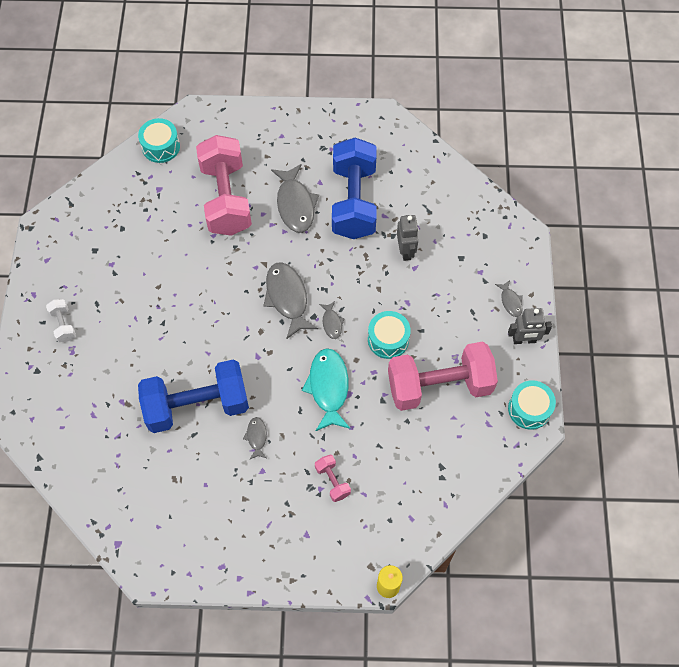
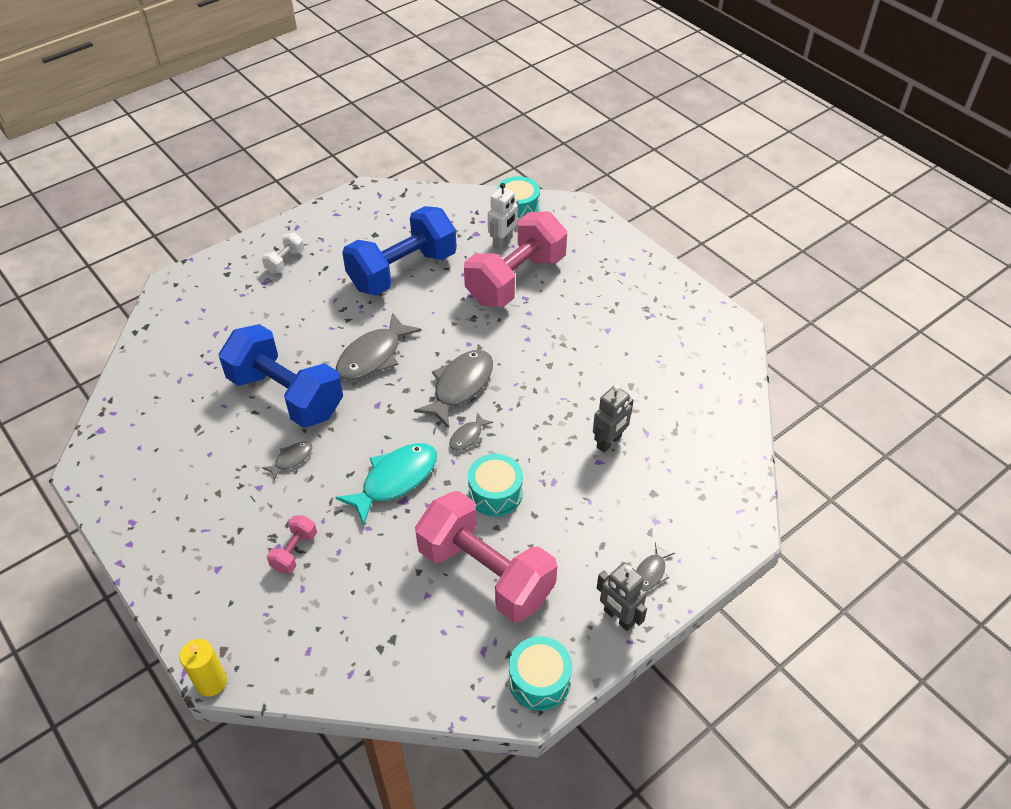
camera: 50 degrees right, 15 degrees down
(183, 179) = (503, 242): none -> white robot
(295, 204) = (564, 328): grey fish -> grey fish (373, 356)
(353, 201) = (616, 367): blue dumbbell -> blue dumbbell (402, 271)

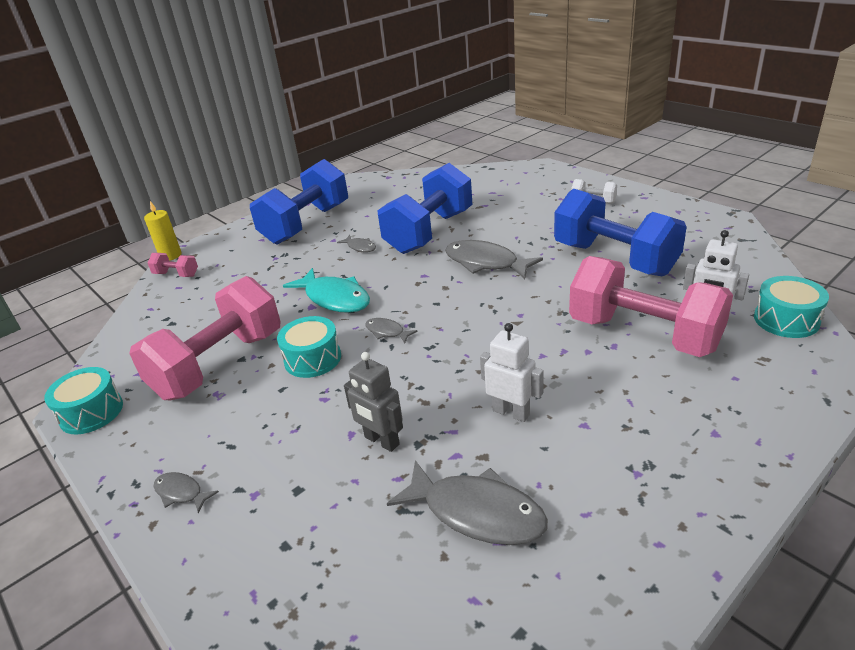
camera: 90 degrees right, 15 degrees down
(199, 519) = (306, 224): none -> blue dumbbell
(294, 551) = (269, 265): pink dumbbell -> pink dumbbell (176, 274)
(460, 386) = (455, 318): grey fish -> grey fish (477, 512)
(589, 365) = (511, 412): none -> white robot
(618, 617) = (134, 466): grey robot -> none

